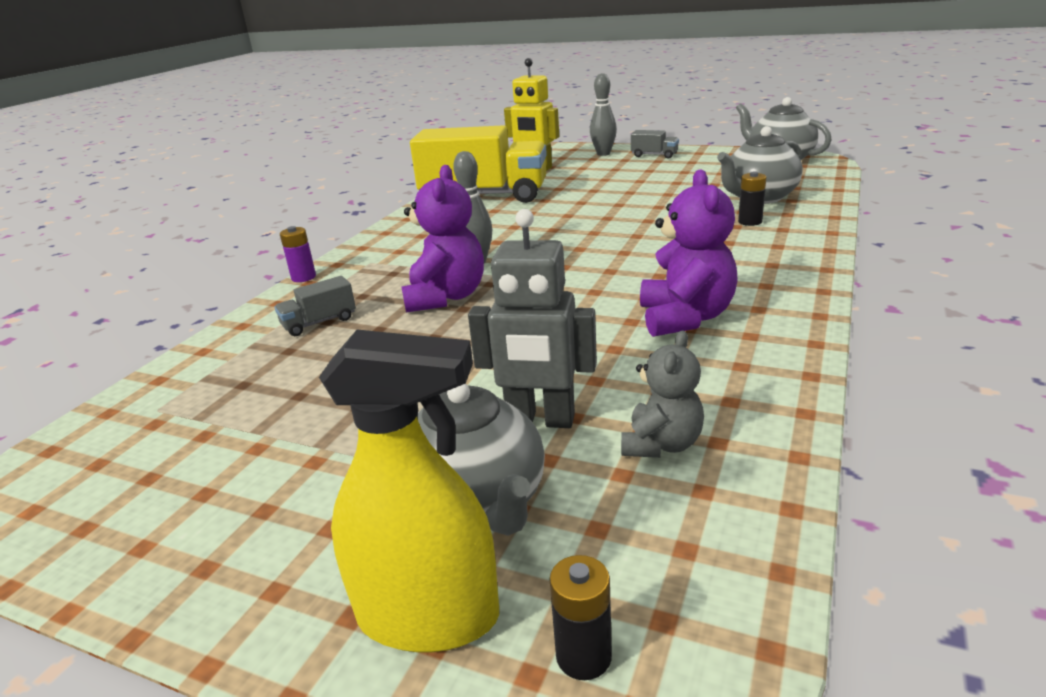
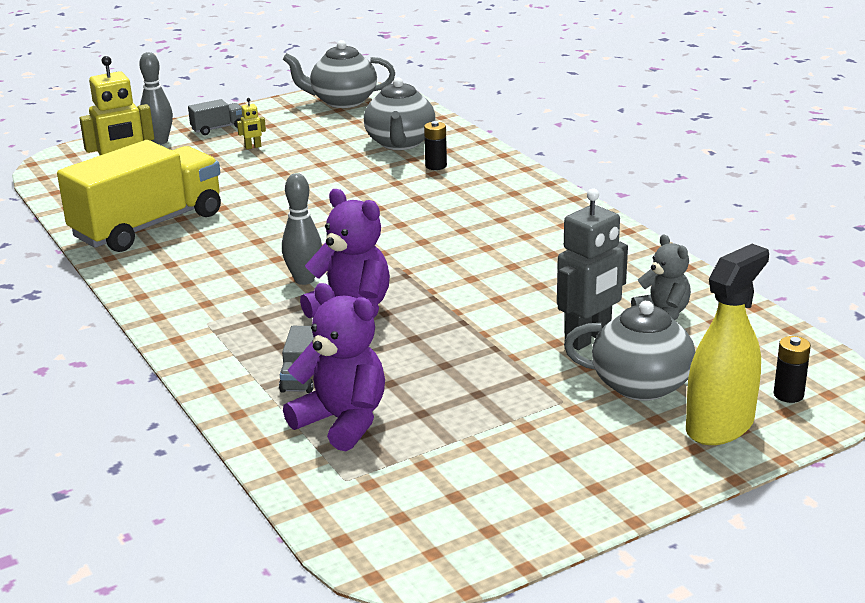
camera: 55 degrees left, 0 degrees up
(303, 277) = (178, 361): purple battery -> none
(649, 171) = (253, 147): none -> yellow robot
(685, 318) = (538, 249): purple teddy bear -> purple teddy bear (342, 421)

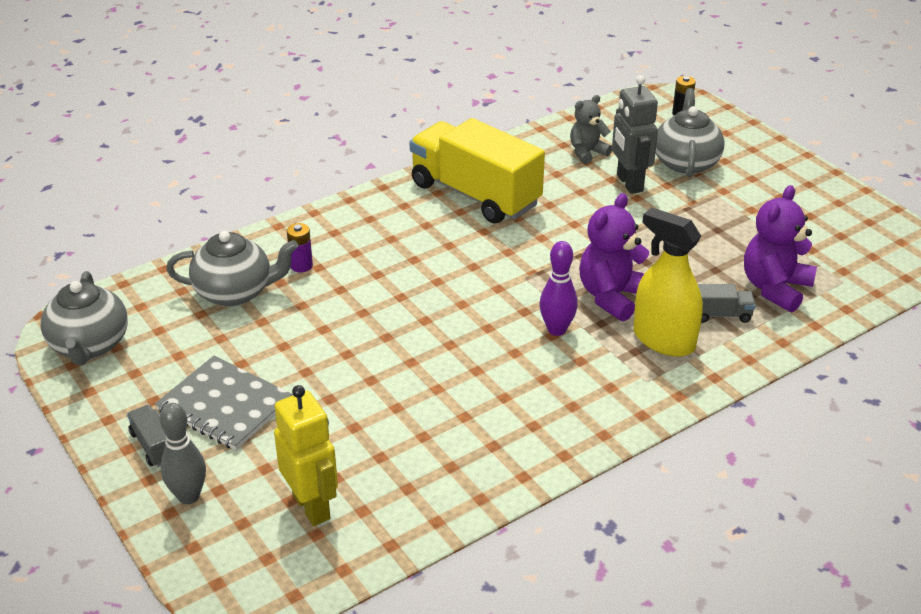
camera: 95 degrees left, 10 degrees up
(148, 226) = (444, 459): yellow truck -> yellow truck (475, 194)
(253, 147) = (224, 405): yellow robot -> grey notebook
(304, 280) = (556, 329): grey bowling pin -> purple bowling pin
(436, 166) = (301, 266): black battery -> purple battery
(588, 339) = (629, 183): grey robot -> grey robot turned 150 degrees counterclockwise
(719, 425) = (725, 139): yellow spray bottle -> yellow spray bottle (663, 340)

